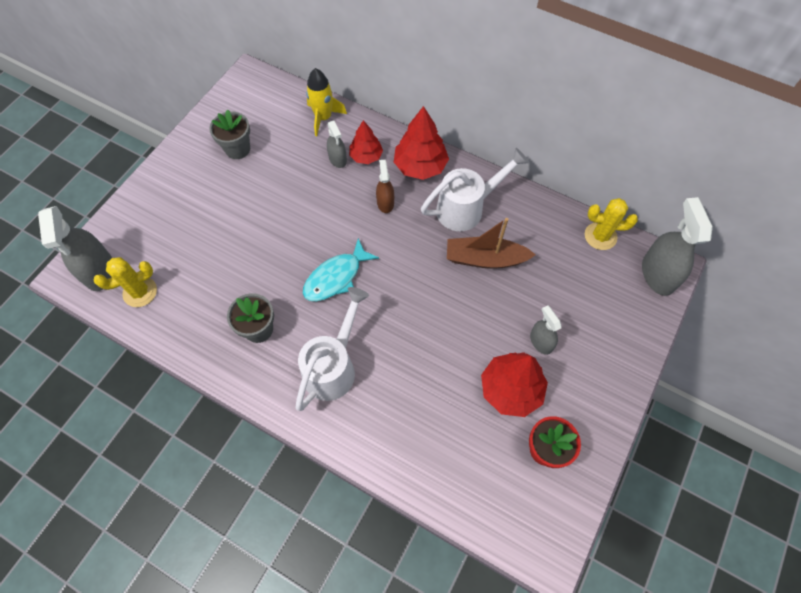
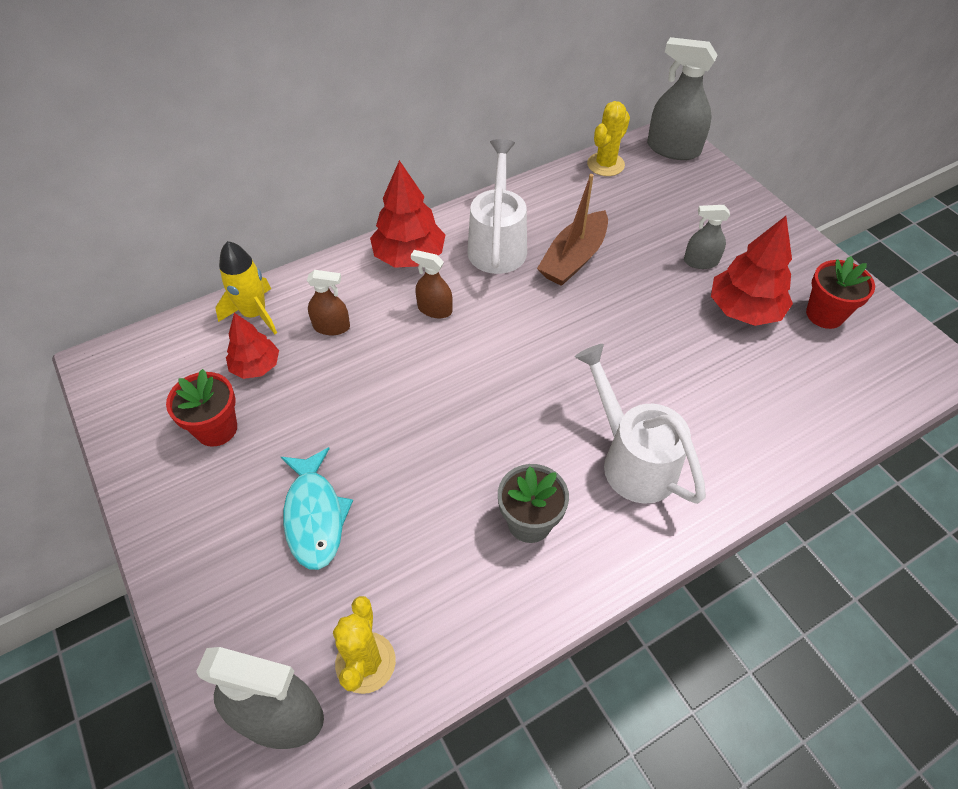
camera: 60 degrees left, 10 degrees down
(237, 149) = (216, 429): grey flower pot -> red flower pot
(336, 277) = (506, 403): turquoise fish -> turquoise fish (315, 516)
(337, 159) = (331, 327): grey spray bottle -> brown spray bottle
(366, 156) = (352, 298): red tree -> red tree (256, 366)

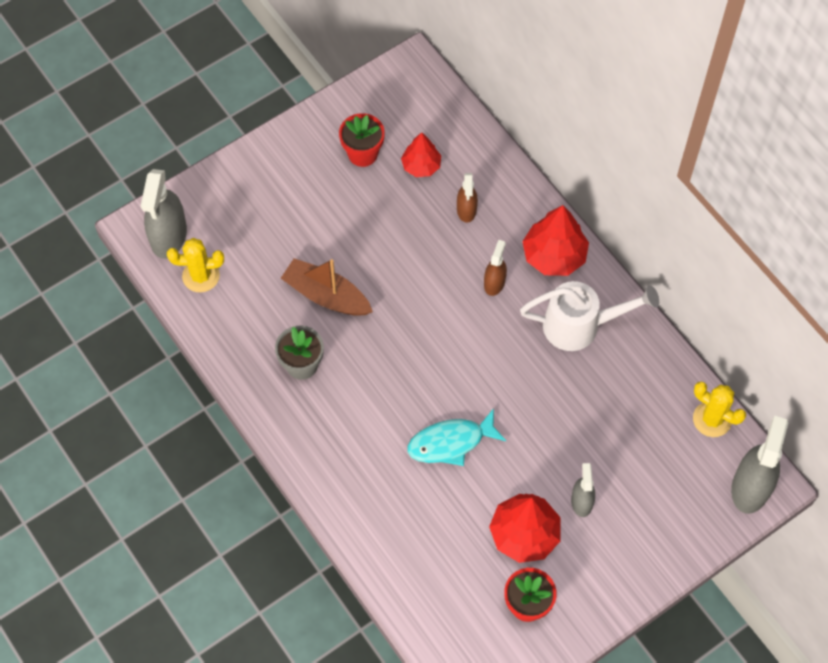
camera: 85 degrees right, 10 degrees up
(254, 314) = (474, 153): yellow rocket -> none
(315, 516) = (298, 229): turquoise fish -> turquoise fish (450, 442)
(573, 258) = (570, 390): brown boat -> brown boat (326, 295)
(632, 459) = (359, 434): white watering can -> none

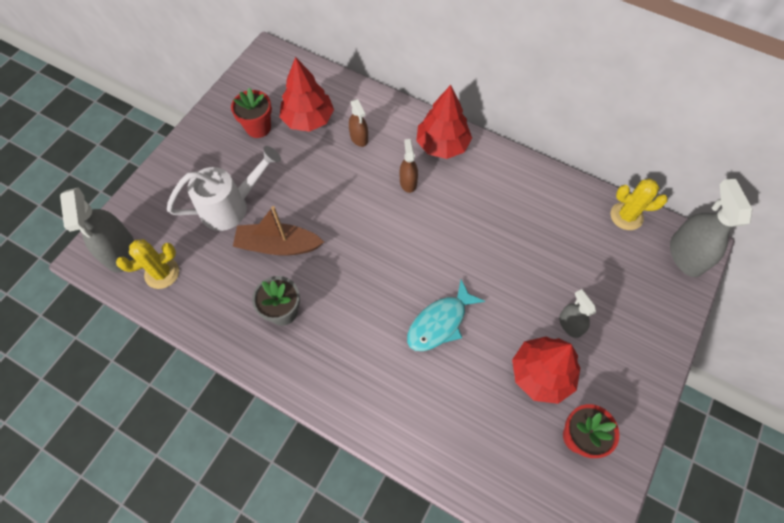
camera: 25 degrees left, 0 degrees up
(421, 166) = (308, 119): red tree -> red tree, size x1.59
(580, 326) = (490, 187): white watering can -> white watering can (231, 206)

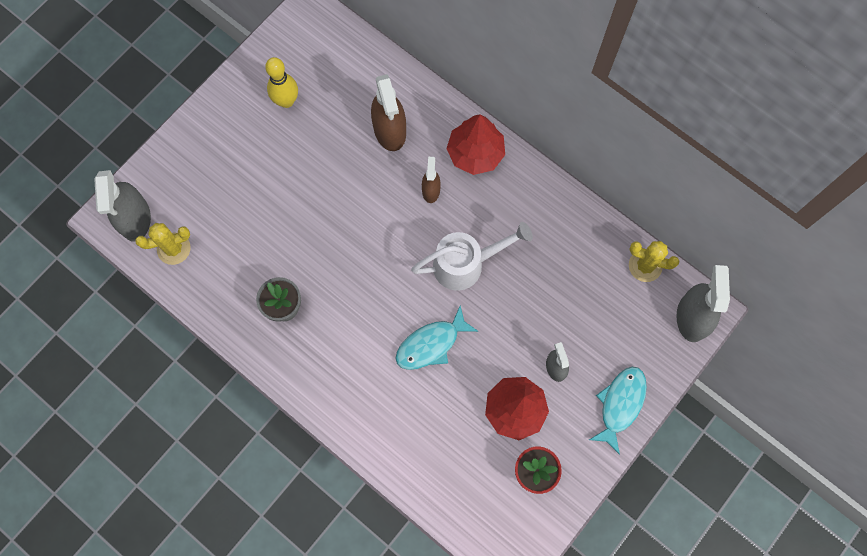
camera: 10 degrees right, 10 degrees up
(231, 206) = (248, 188): white watering can -> white watering can (466, 264)
(258, 127) = (286, 101): red flower pot -> yellow bowling pin
(278, 245) = (289, 239): brown boat -> none
(308, 119) = (340, 100): red tree -> none
(359, 137) = (390, 130): brown spray bottle -> brown spray bottle, size x1.78
(645, 350) = (620, 404): none -> turquoise fish

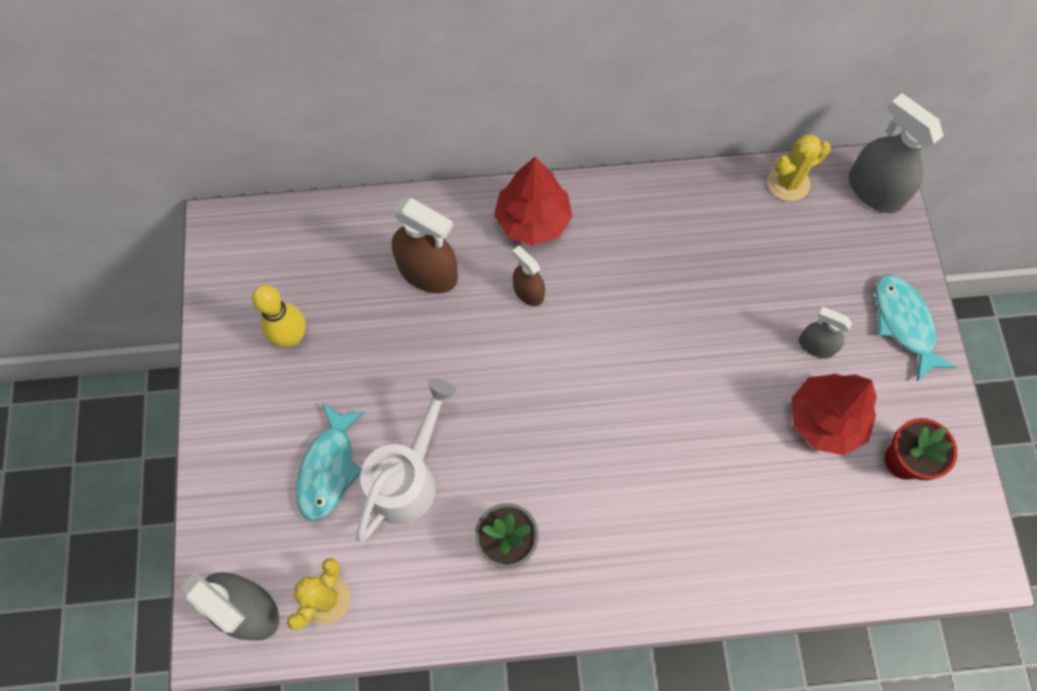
camera: 45 degrees left, 5 degrees down
(431, 344) = (685, 435): turquoise fish -> turquoise fish (329, 468)
(466, 264) = (635, 329): white watering can -> white watering can (408, 478)

